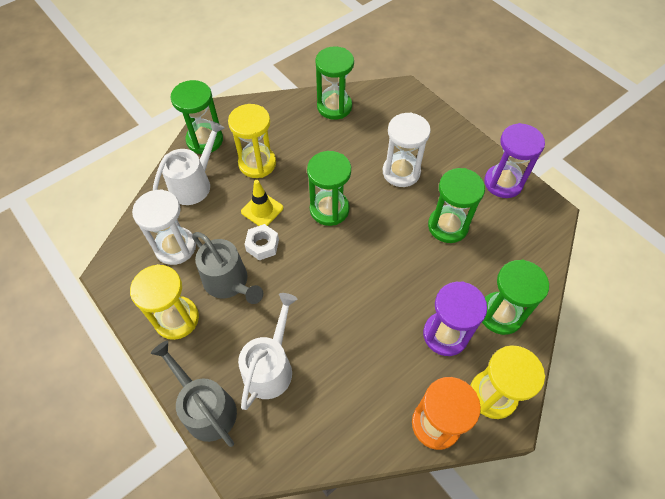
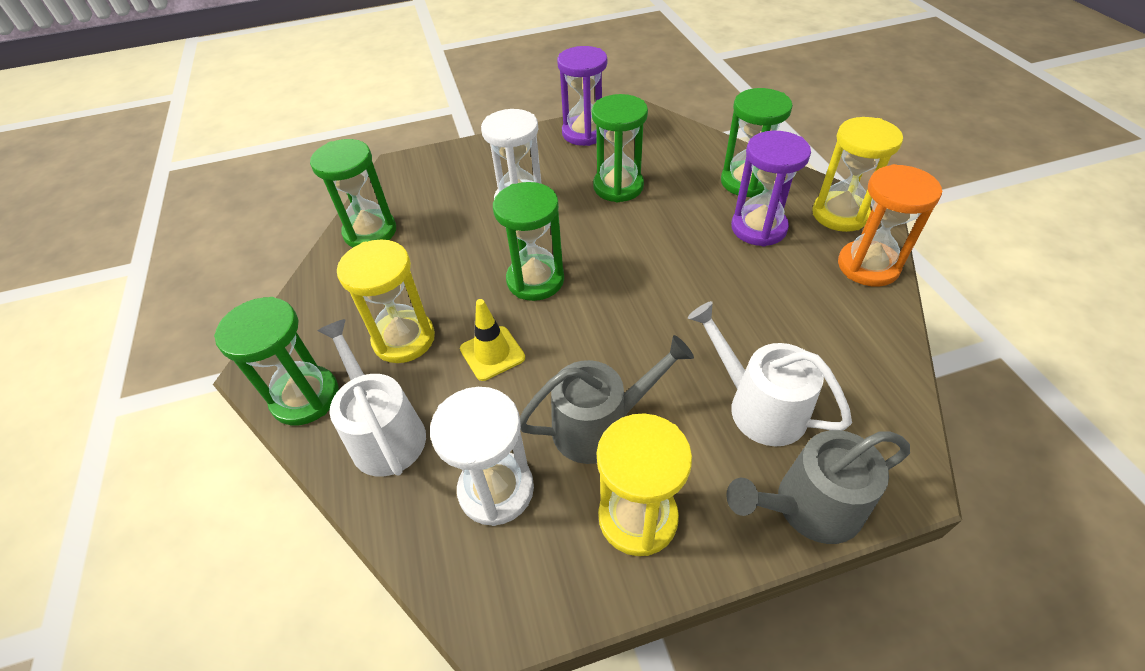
camera: 65 degrees left, 10 degrees down
(262, 245) = (554, 367): white nut -> none

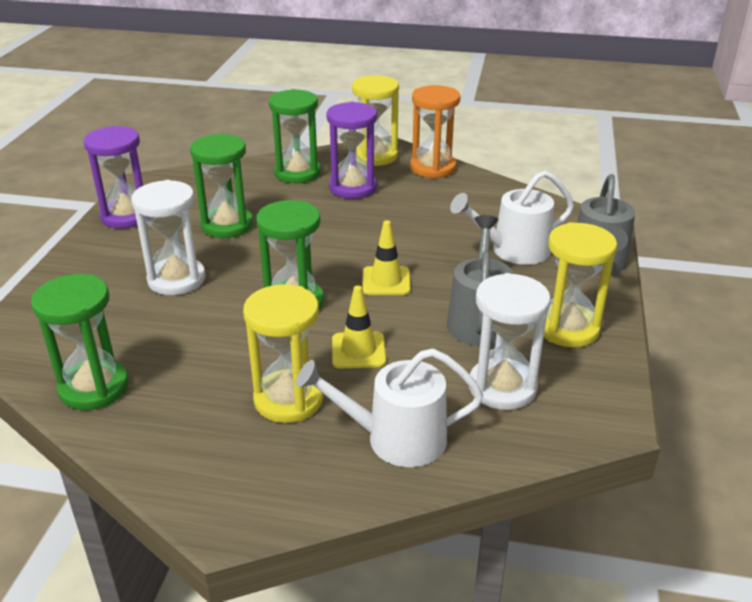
camera: 65 degrees left, 15 degrees down
(305, 397) = (304, 487): green hourglass -> none
(613, 325) = (386, 281): none -> yellow traffic cone

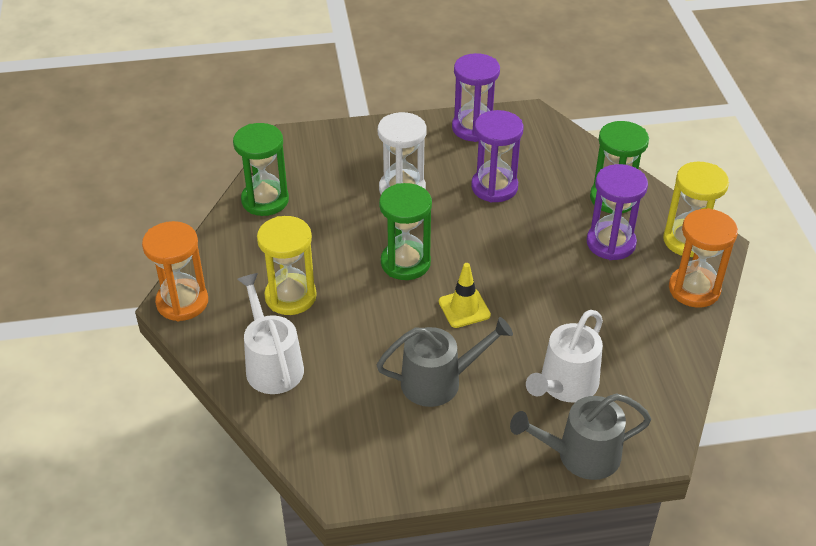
camera: 70 degrees right, 10 degrees up
(227, 225) = (494, 187): green hourglass -> purple hourglass
(229, 508) = (182, 302): none -> orange hourglass
(358, 350) = (362, 317): yellow traffic cone -> none
(502, 387) = (353, 414): white hourglass -> none
(514, 250) = (565, 385): white watering can -> white watering can turned 105 degrees counterclockwise
(567, 328) = (454, 445): yellow hourglass -> none

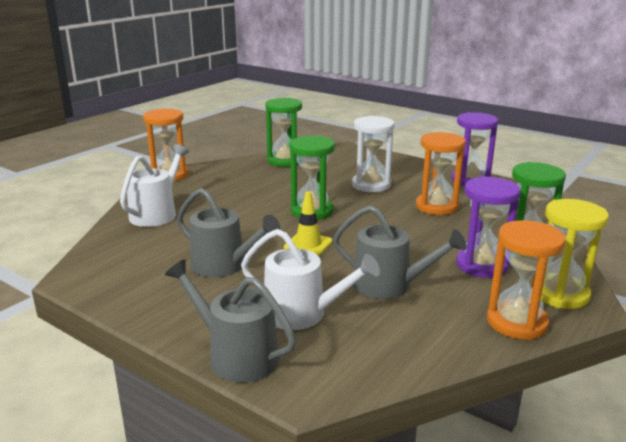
camera: 45 degrees right, 20 degrees down
(290, 296) = (221, 195): yellow hourglass -> none
(494, 187) = (436, 206): purple hourglass -> orange hourglass
(565, 385) = (302, 314): white watering can -> white watering can turned 150 degrees counterclockwise
(580, 311) = (389, 285): none -> grey watering can

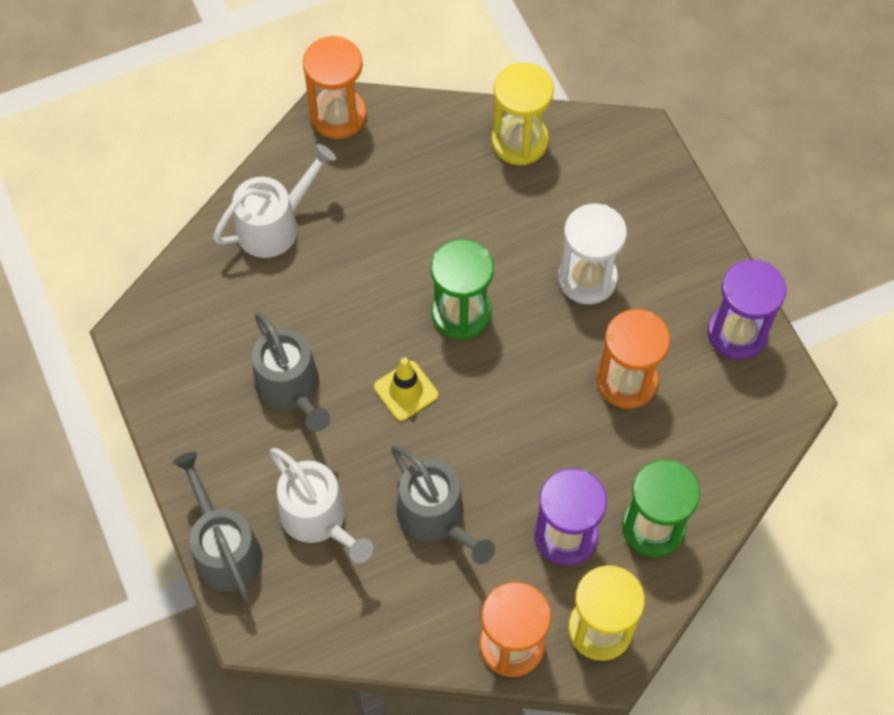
camera: 30 degrees right, 40 degrees up
(284, 161) = (519, 141): green hourglass -> yellow hourglass

